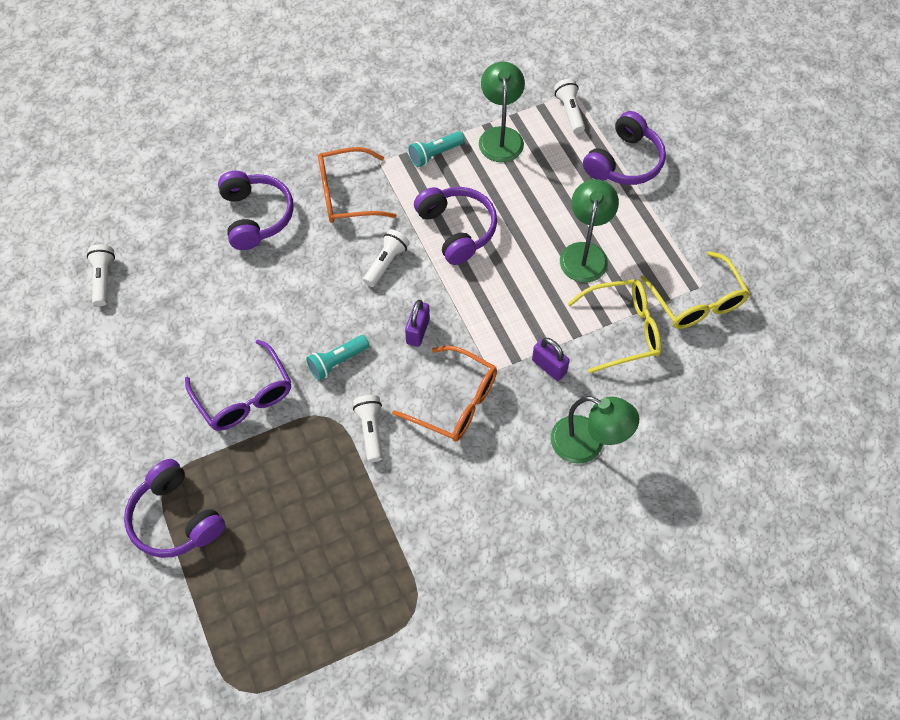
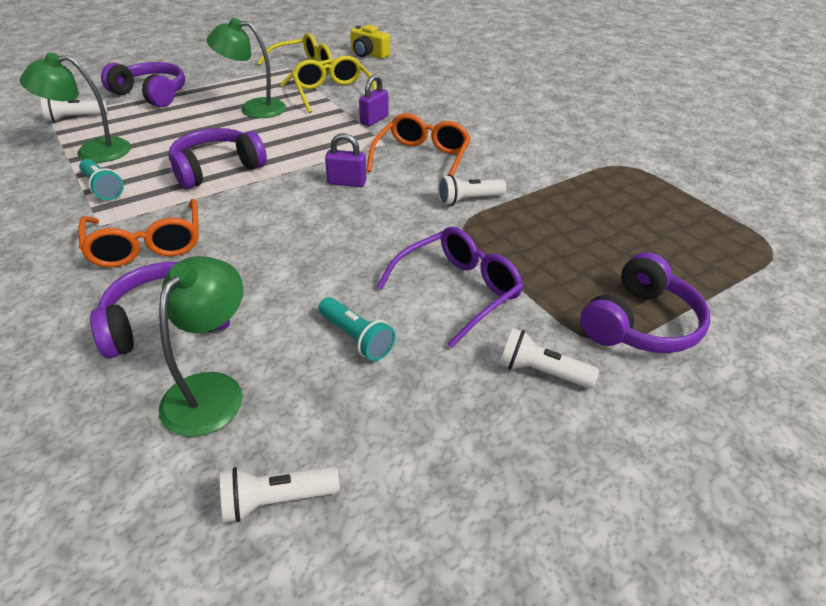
camera: 100 degrees left, 20 degrees down
(337, 362) = (393, 228): turquoise flashlight -> turquoise flashlight (356, 338)
(386, 263) = (258, 208): white flashlight -> white flashlight (541, 372)
(588, 444) = (442, 104): green lamp -> green lamp (212, 390)
(754, 379) = (368, 54): none -> yellow camera

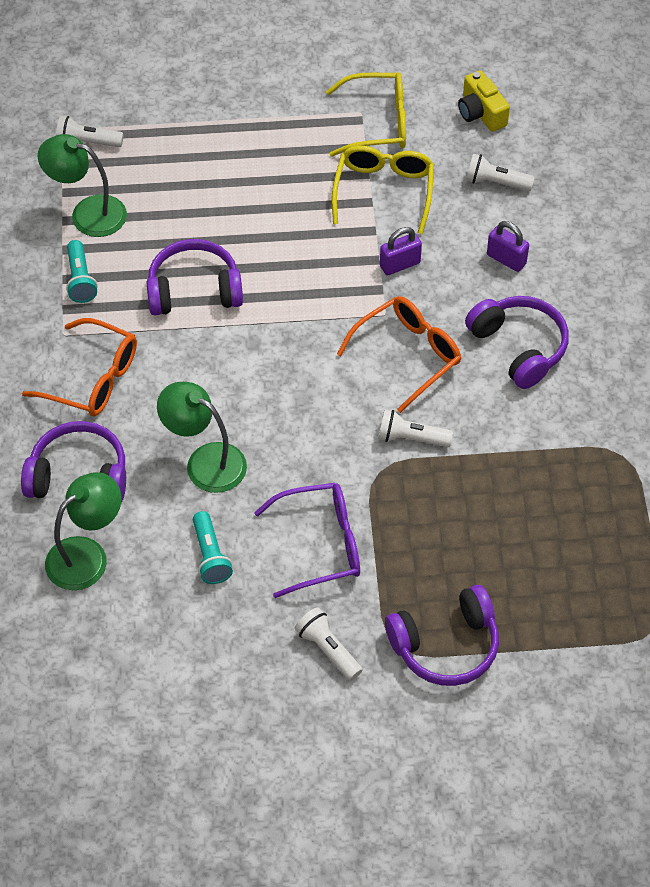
camera: 30 degrees right, 15 degrees up
(147, 245) = (93, 379): orange glasses -> orange glasses turned 75 degrees counterclockwise
(151, 94) = (180, 119): purple headphones -> purple headphones (519, 347)
(253, 108) = (278, 191): green lamp -> green lamp (205, 461)
(276, 500) = (92, 657): white flashlight -> white flashlight (496, 182)
(346, 182) = (308, 363): purple padlock -> purple padlock (506, 259)

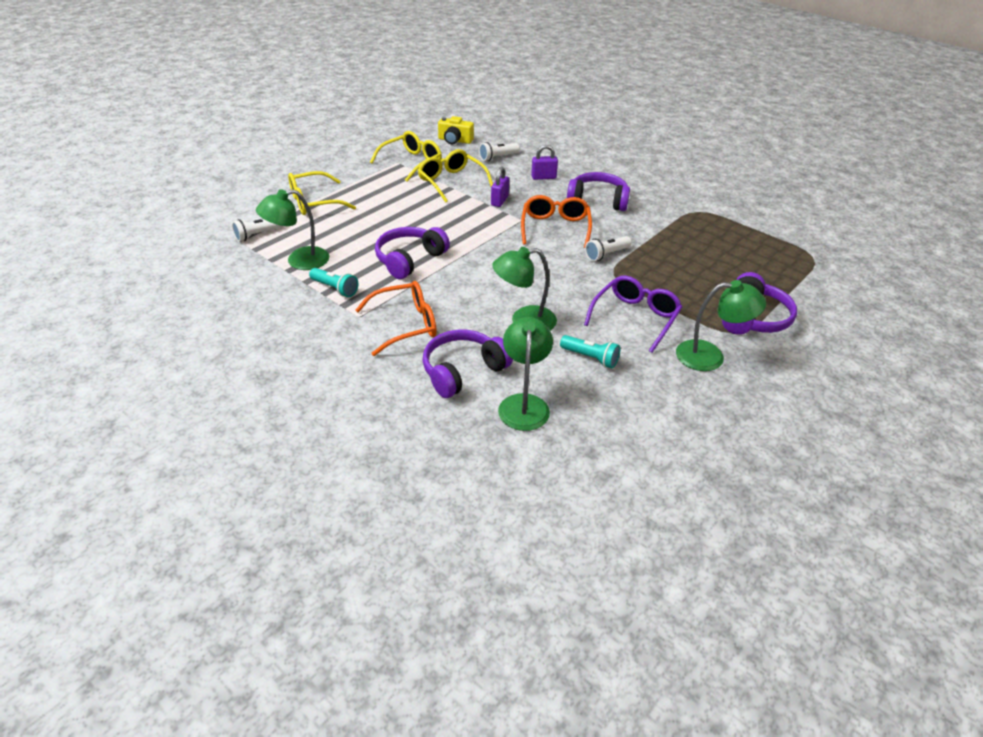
camera: 45 degrees left, 15 degrees down
(194, 125) = (314, 202): none -> yellow glasses
(328, 649) = (710, 356): white flashlight -> green lamp

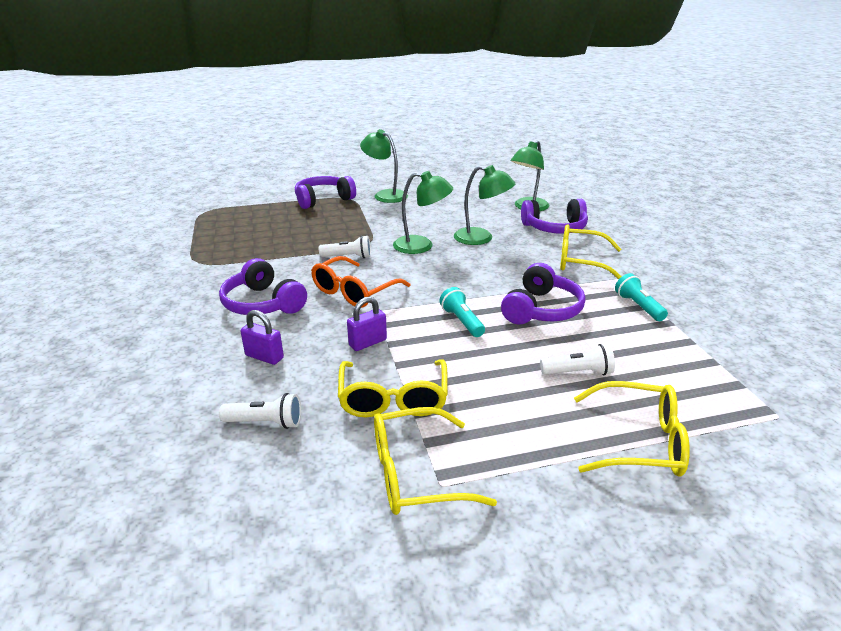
camera: 145 degrees left, 10 degrees down
(258, 235) = (739, 407): white flashlight -> white flashlight (578, 372)
(299, 261) = (676, 348): green lamp -> green lamp (421, 246)
(406, 324) = (580, 261): orange glasses -> yellow glasses
(409, 260) = (541, 309): purple headphones -> purple headphones turned 45 degrees counterclockwise
(455, 140) = (275, 507): yellow camera -> none
(590, 358) = (459, 212): turquoise flashlight -> turquoise flashlight (462, 321)
(635, 317) = (397, 219): purple glasses -> none

